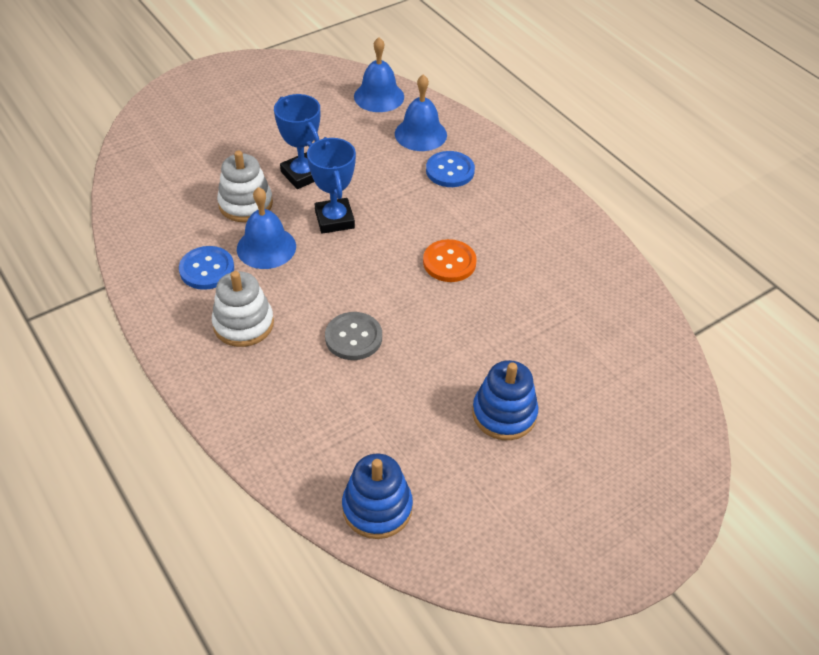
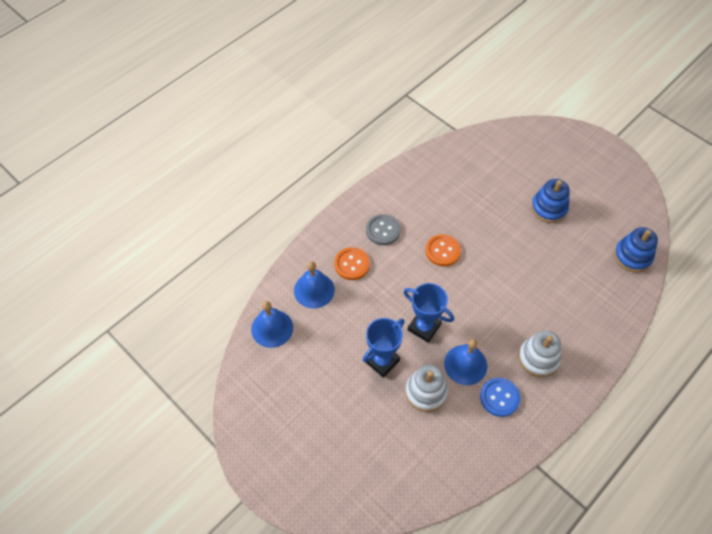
camera: 100 degrees left, 10 degrees up
(334, 219) = (424, 327): blue trophy -> blue trophy turned 60 degrees clockwise
(353, 337) = (524, 292): grey button -> grey button (383, 230)
(450, 171) = (352, 264): blue button -> orange button

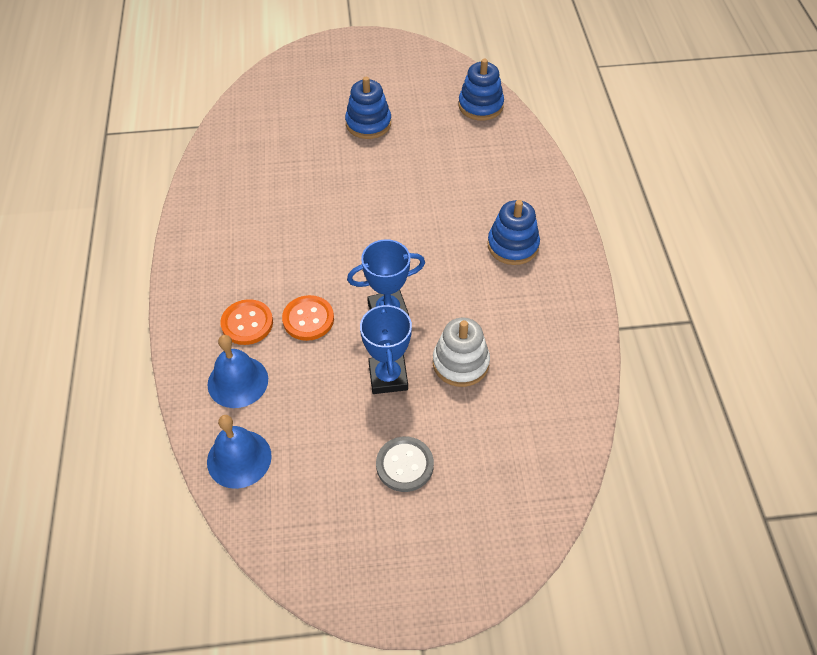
camera: 50 degrees left, 5 degrees down
(383, 230) = (239, 267): grey button -> grey button (404, 465)
(443, 251) = (321, 235): orange button -> orange button (308, 319)
(465, 364) = (463, 307): blue bell -> none
(499, 397) = (524, 305): blue button -> none
(538, 358) = (513, 245): white stacking toy -> blue stacking toy

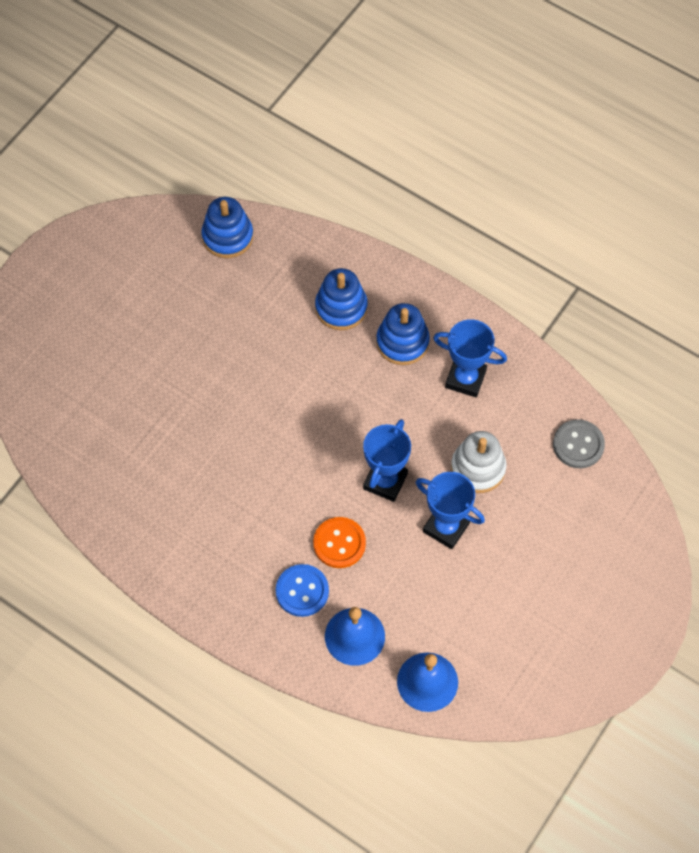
camera: 50 degrees left, 10 degrees up
(247, 323) = (302, 591): orange button -> blue button
(368, 123) = (161, 338): blue stacking toy -> blue stacking toy (341, 307)
(404, 465) = (530, 573): grey button -> grey button (578, 445)
(527, 303) = (465, 379): none -> blue trophy

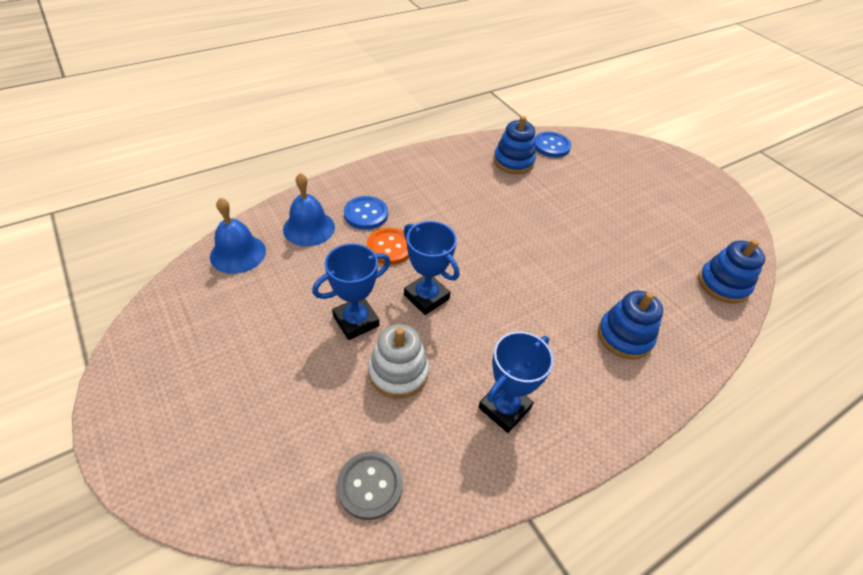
camera: 110 degrees right, 15 degrees down
(62, 442) = (551, 146): none -> blue button
(402, 342) = (569, 370): blue stacking toy -> blue stacking toy (513, 161)

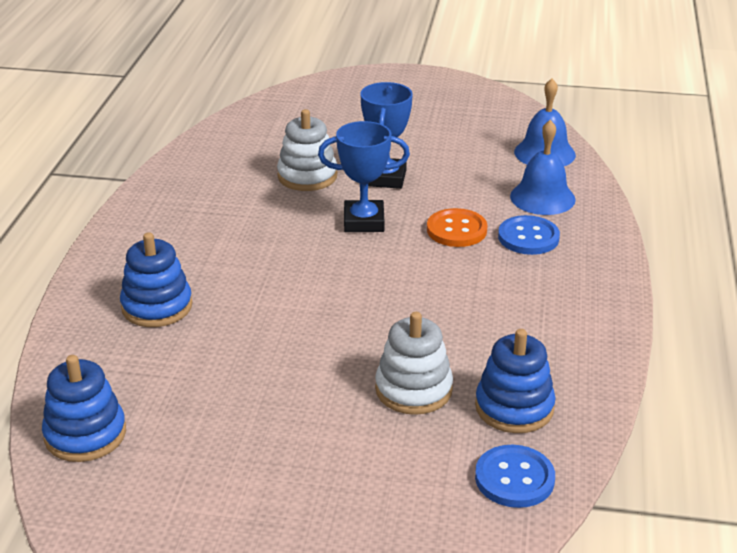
camera: 135 degrees right, 15 degrees down
(370, 485) = (242, 134): grey button -> none
(504, 408) = (206, 205): blue trophy -> none
(543, 194) = (413, 389): none -> white stacking toy

